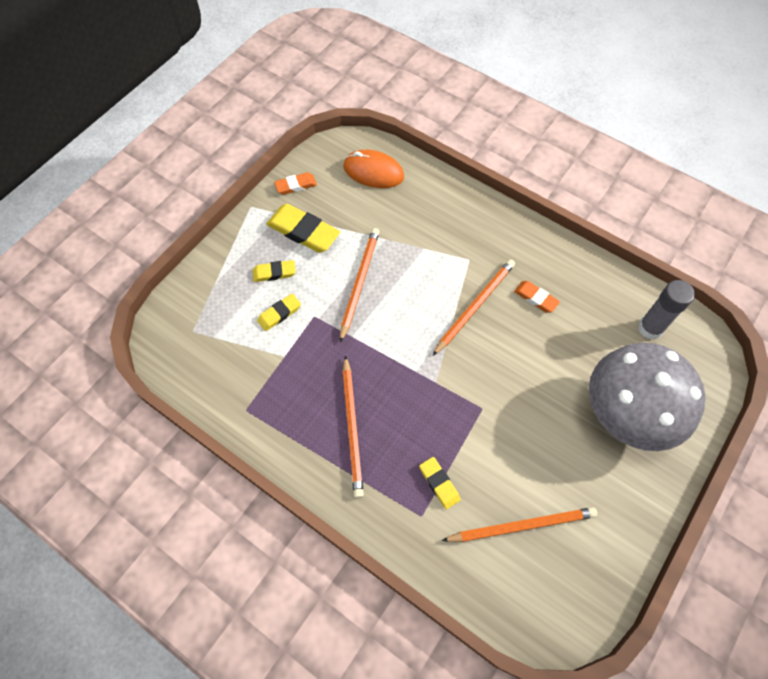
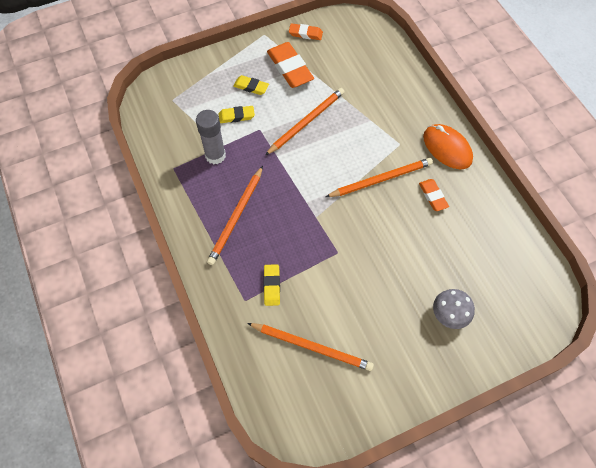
camera: 30 degrees right, 0 degrees up
(303, 231) = (290, 68): yellow eraser -> orange eraser
(373, 171) = (369, 48): orange mouse -> orange mouse (447, 148)
(628, 412) = (449, 314): grey mushroom -> grey mushroom, size x0.43
(650, 328) = (512, 263): grey glue stick -> grey glue stick (215, 155)

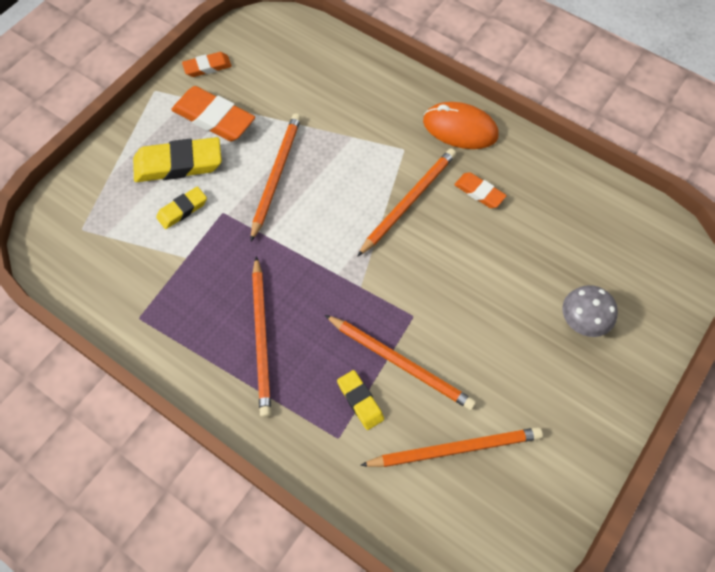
camera: 30 degrees left, 0 degrees up
(215, 155) = (185, 273): grey glue stick -> none
(251, 87) = (178, 164): yellow eraser -> yellow eraser, size x1.79
(311, 277) = (400, 363): none -> orange pencil

